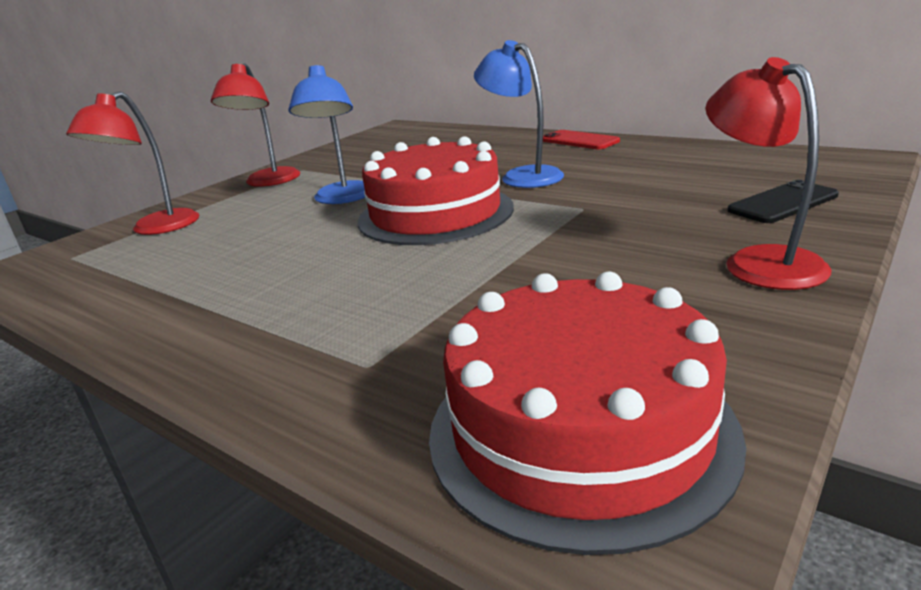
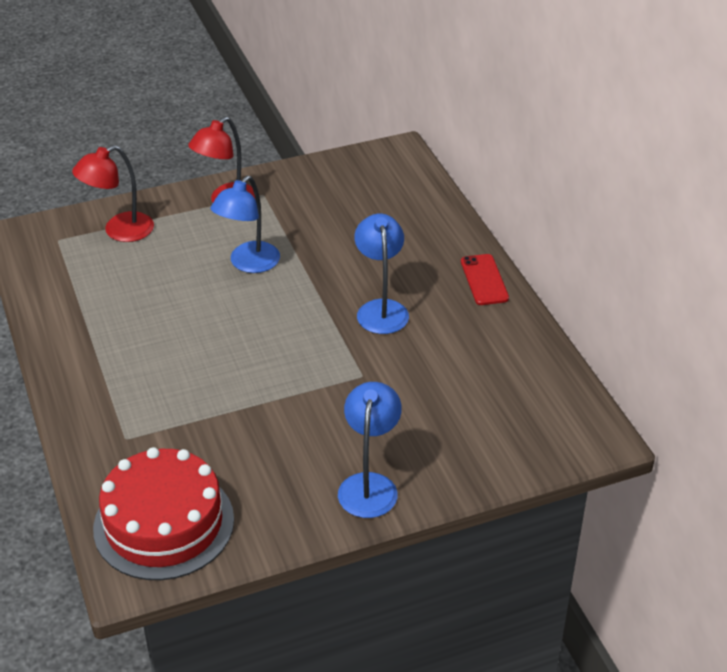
camera: 30 degrees right, 15 degrees up
(435, 213) = (279, 323): red cake -> none
(759, 261) = (369, 485): red lamp -> blue lamp
(783, 203) = (468, 448): black phone -> none

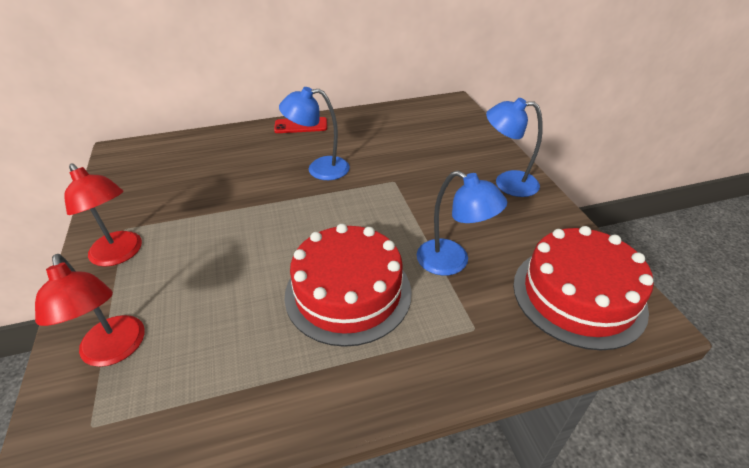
camera: 85 degrees left, 0 degrees up
(175, 351) = (348, 292): none -> red cake
(248, 264) = (231, 239): blue lamp -> blue lamp (452, 262)

